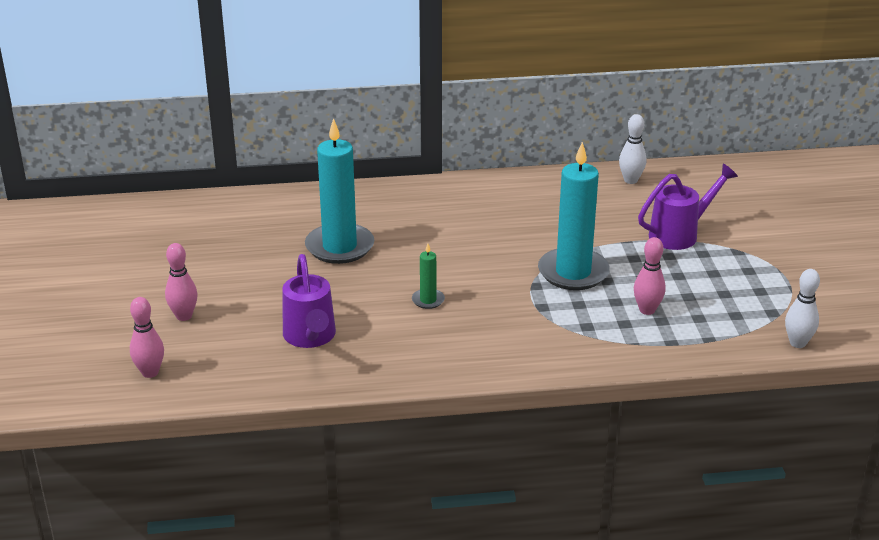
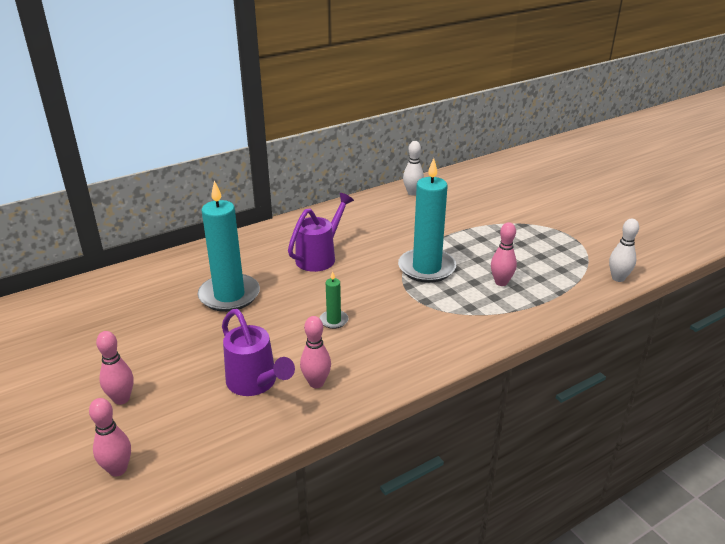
camera: 25 degrees left, 0 degrees up
(368, 353) = (316, 383): none -> pink bowling pin
(679, 234) = (475, 222): purple watering can -> purple watering can (319, 257)

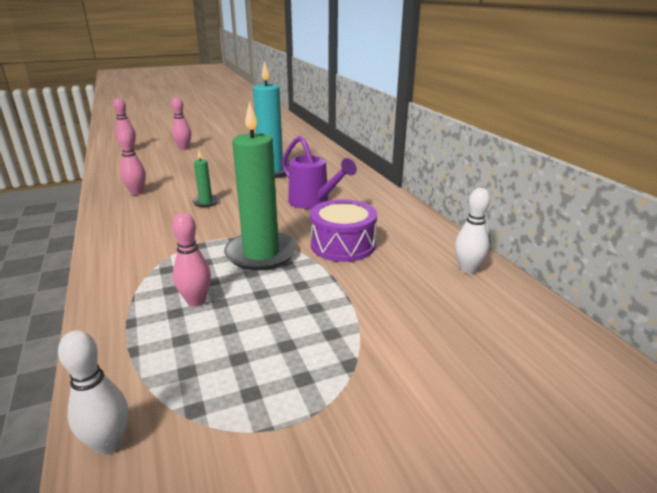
camera: 100 degrees right, 5 degrees down
(255, 383) = (159, 176): purple watering can -> none
(397, 236) = (343, 245): none -> purple drum
(426, 268) = (261, 254): turquoise candle -> green candle

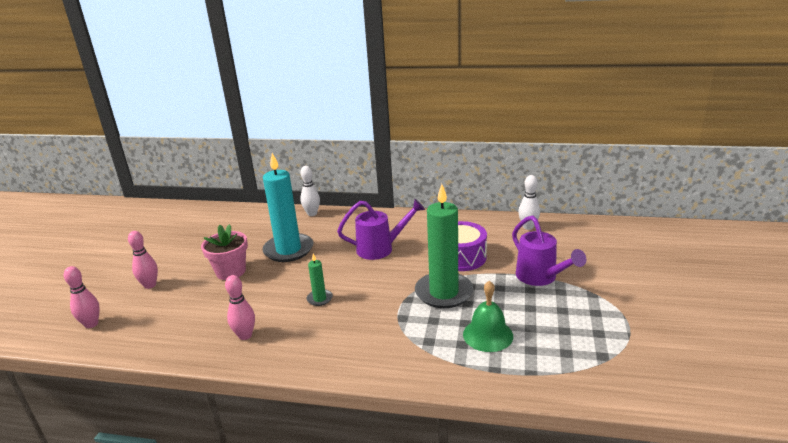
camera: 55 degrees left, 0 degrees up
(109, 444) = (616, 392): white bowling pin -> white bowling pin (312, 214)
(196, 301) = (488, 335): pink bowling pin -> green bell
(221, 163) = (231, 271): none -> pink flower pot
(351, 308) = (540, 277): none -> purple watering can

